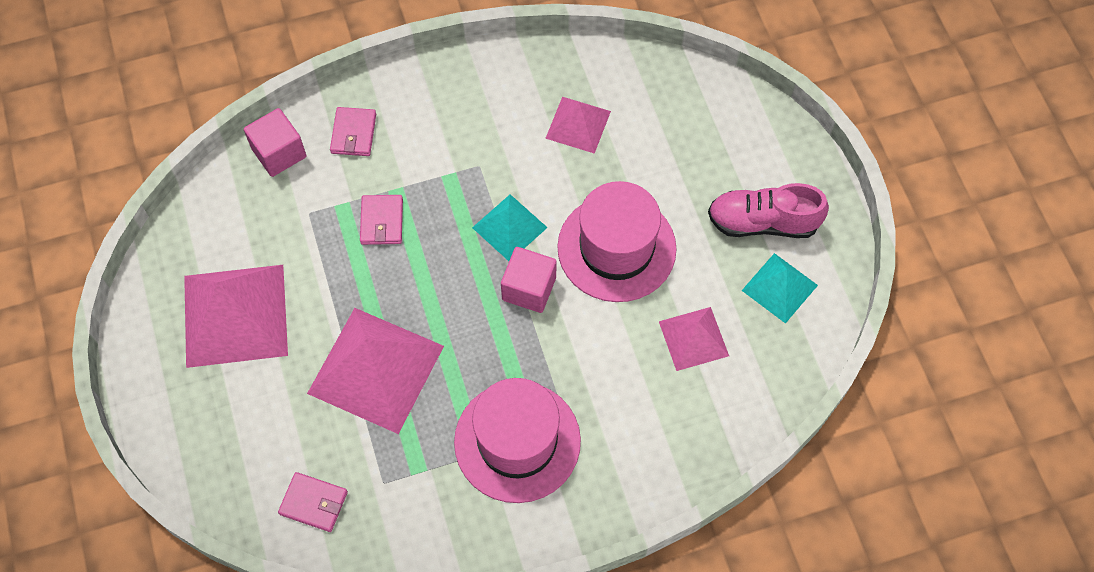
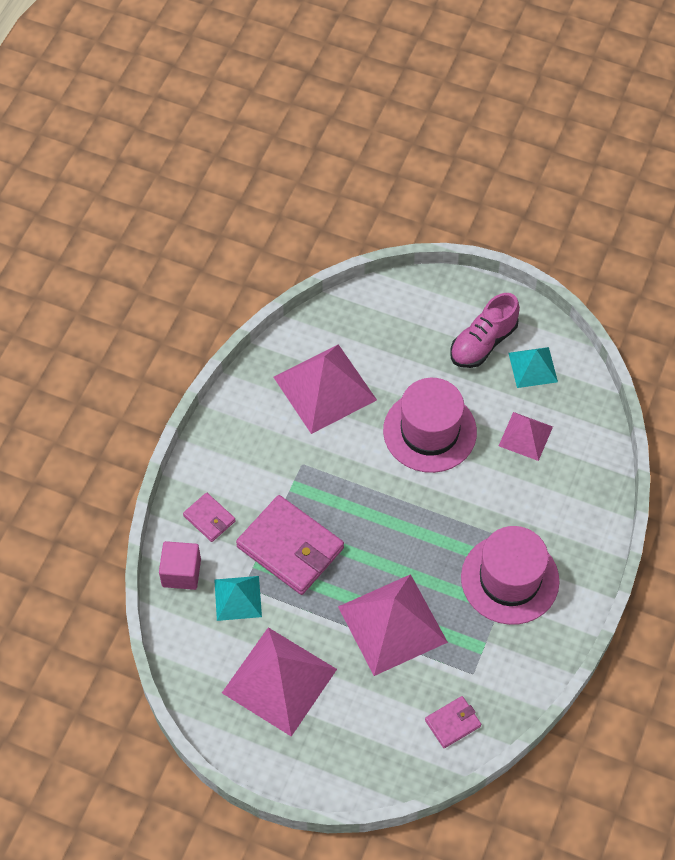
camera: 50 degrees left, 5 degrees down
(382, 221) = (290, 547): pink wallet -> pink wallet, size x2.01
(509, 227) = (361, 478): turquoise pyramid -> turquoise pyramid (237, 598)
(529, 288) = (414, 499): pink cube -> none
(578, 124) = (325, 388): pink pyramid -> pink pyramid, size x1.81

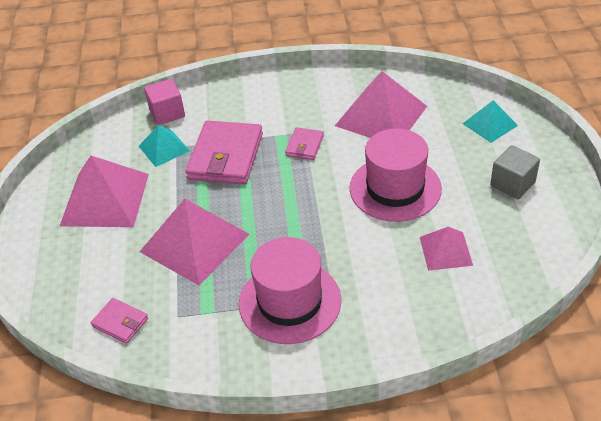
camera: 65 degrees right, 15 degrees down
(209, 518) = (221, 107): pink wallet -> pink wallet (304, 146)
(483, 343) = (512, 184): pink shoe -> grey cube
(533, 367) = (521, 226): turquoise pyramid -> turquoise pyramid (489, 124)

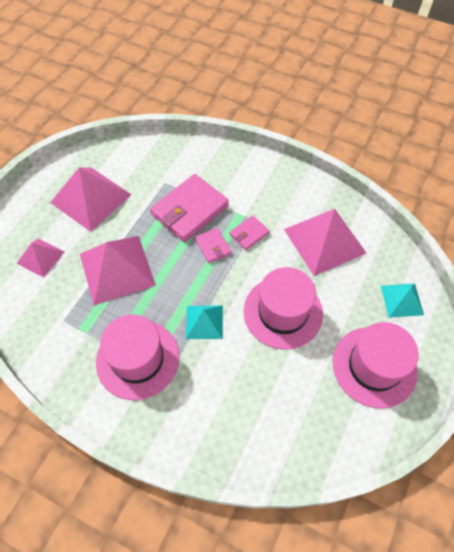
camera: 30 degrees right, 15 degrees up
(120, 322) = (28, 302): pink wallet -> pink wallet (213, 246)
(164, 148) = (156, 179): turquoise pyramid -> turquoise pyramid (204, 321)
(167, 113) = (180, 150): pink cube -> none
(445, 251) = (275, 391): pink pyramid -> pink pyramid (40, 257)
(512, 184) = (374, 366): grey cube -> pink hat

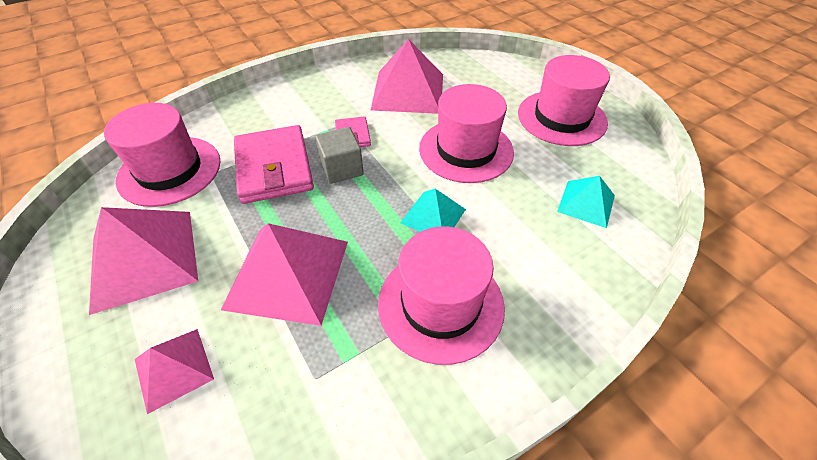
camera: 60 degrees left, 10 degrees down
(154, 162) = (170, 170): none -> pink hat
(213, 246) = (342, 168): pink wallet -> grey cube
(401, 300) = (505, 76): turquoise pyramid -> turquoise pyramid (586, 203)

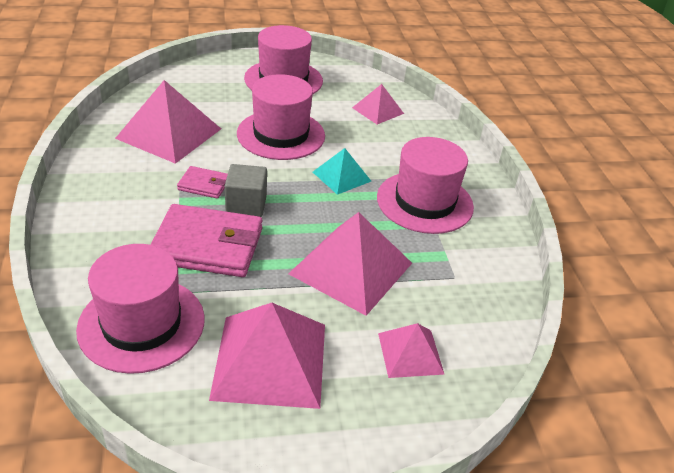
camera: 70 degrees left, 10 degrees down
(586, 203) = (378, 110): turquoise pyramid -> pink pyramid

